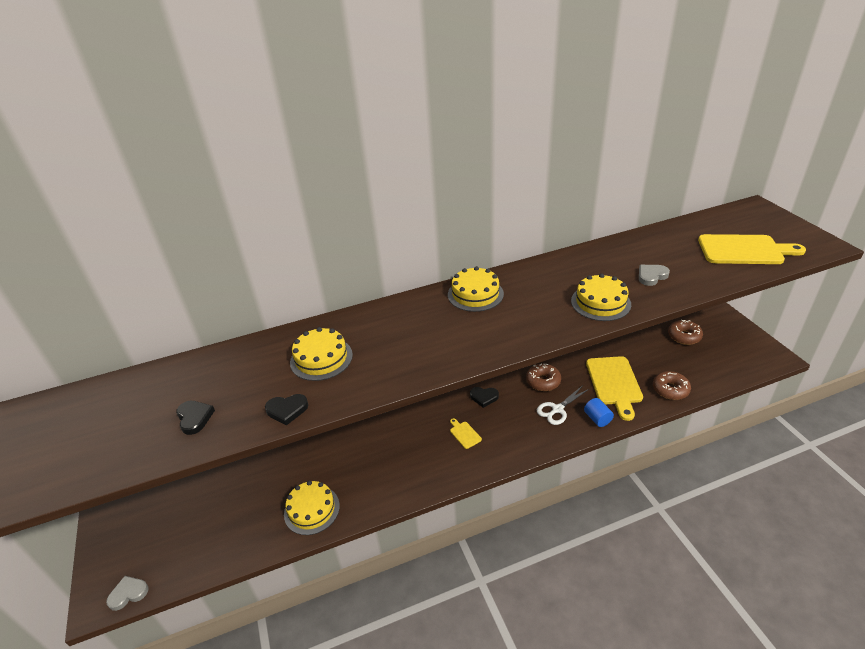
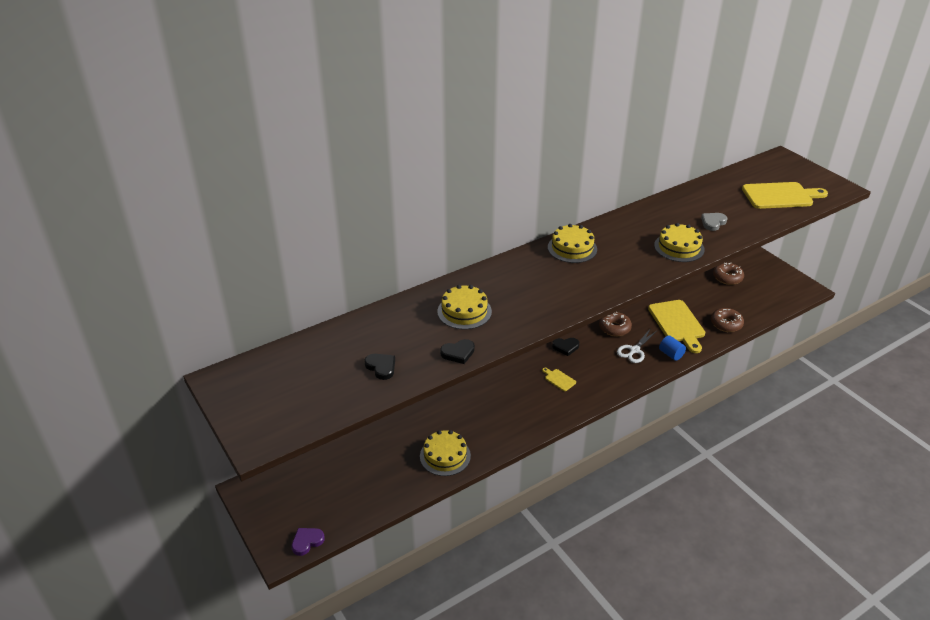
camera: 15 degrees left, 0 degrees up
(128, 593) = (307, 542): grey heart -> purple heart

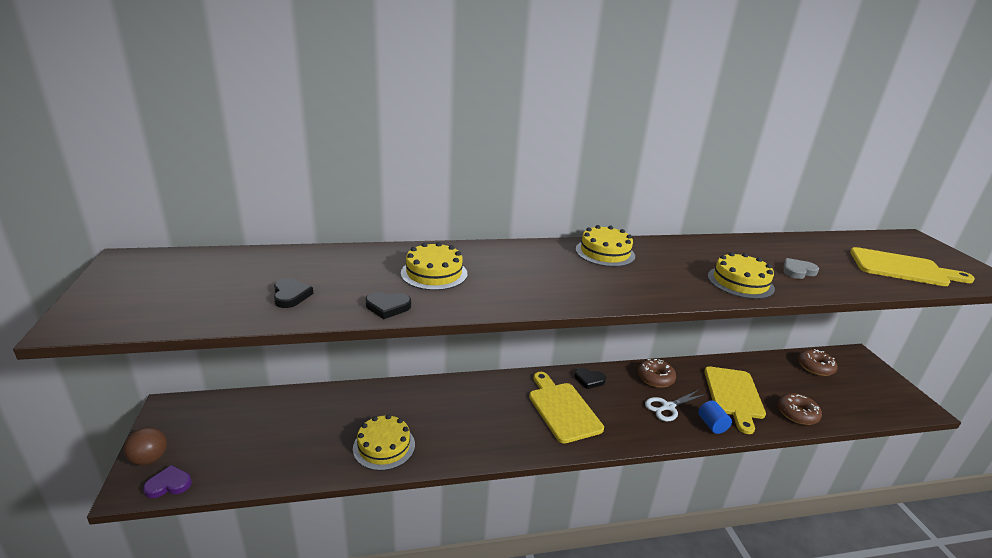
camera: 20 degrees right, 10 degrees down
(272, 531) = (150, 459): none -> brown ball
(559, 379) = (562, 409): yellow cutting board -> yellow cutting board, size x2.25

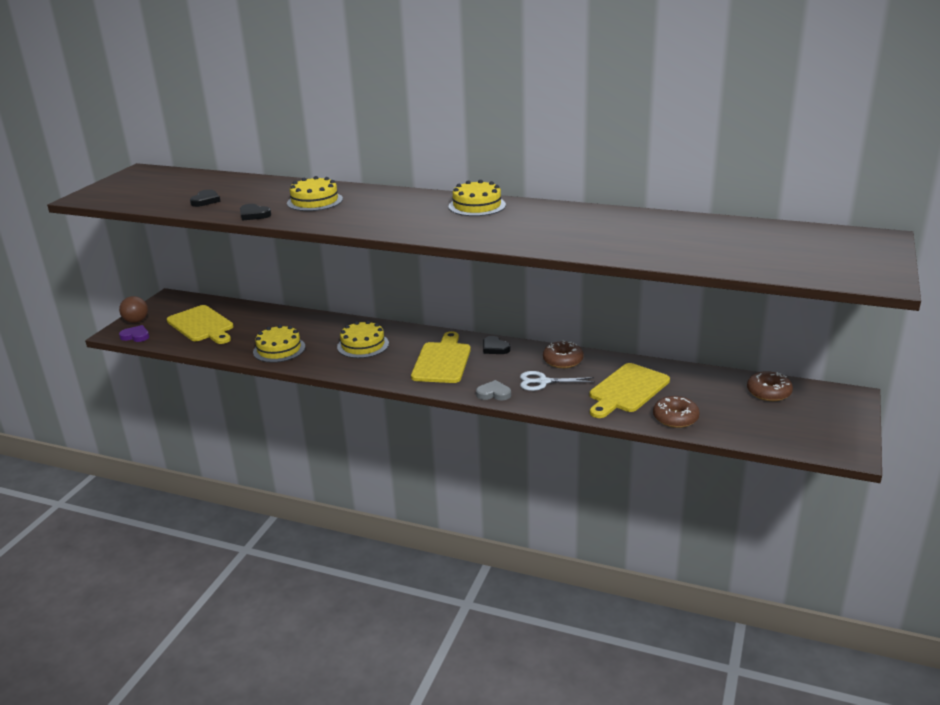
camera: 35 degrees right, 0 degrees up
(712, 425) = (567, 403): blue cylinder -> none
(740, 282) = (560, 240): yellow cake -> yellow cake (363, 345)
(798, 271) = (642, 242): grey heart -> grey heart (493, 393)
(902, 268) = (779, 257): yellow cutting board -> yellow cutting board (202, 325)

